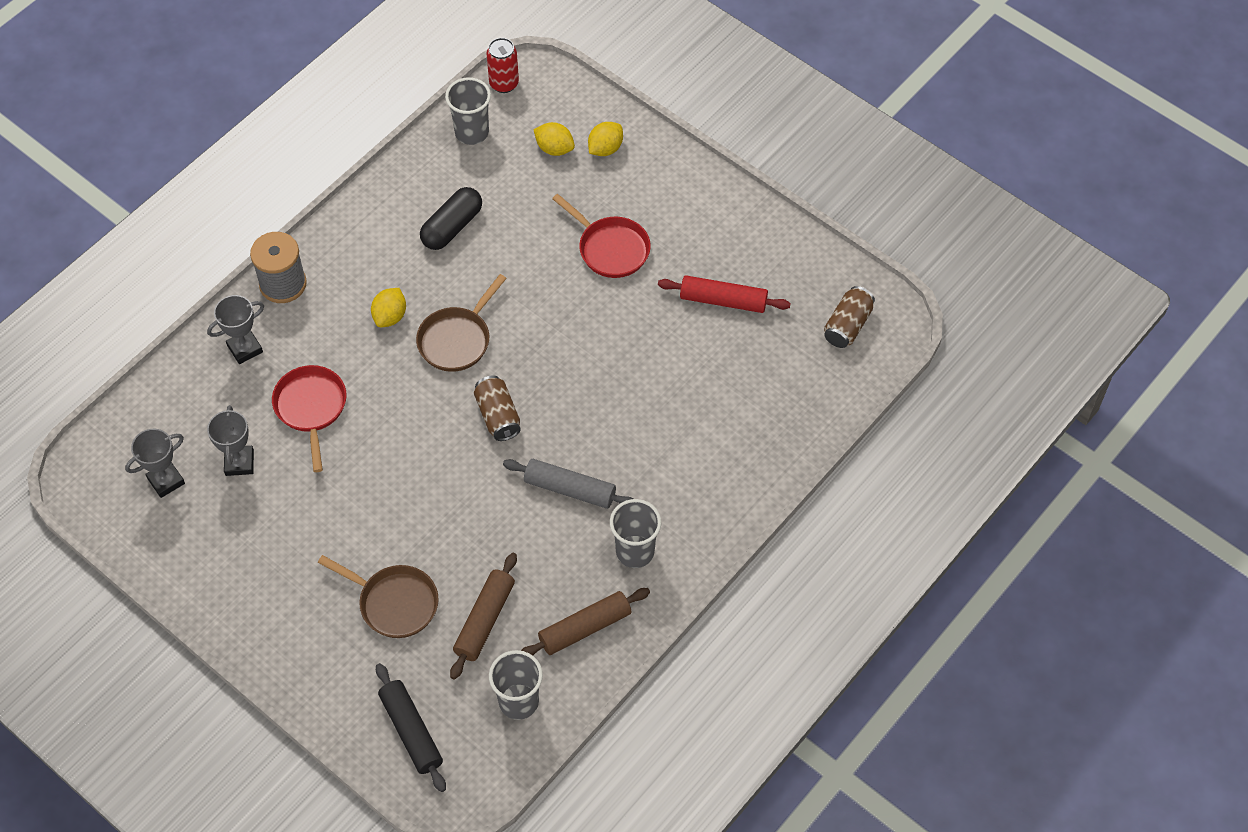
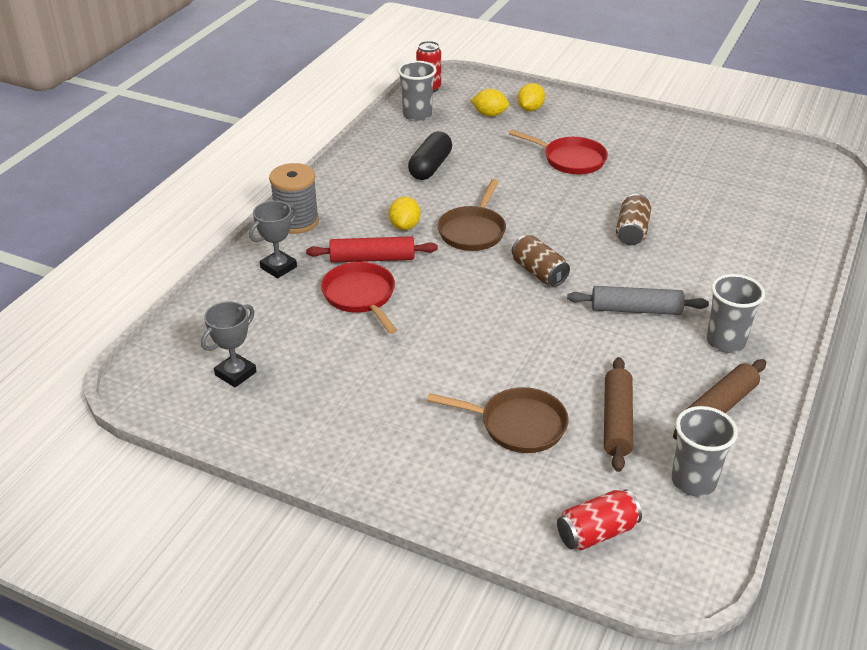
camera: 15 degrees left, 20 degrees down
(239, 463) = (306, 347): grey trophy -> none
(411, 731) = (597, 532): black rolling pin -> red can
(723, 300) = (683, 174): red rolling pin -> red rolling pin (372, 258)
(847, 325) = (792, 172): brown can -> brown can (631, 231)

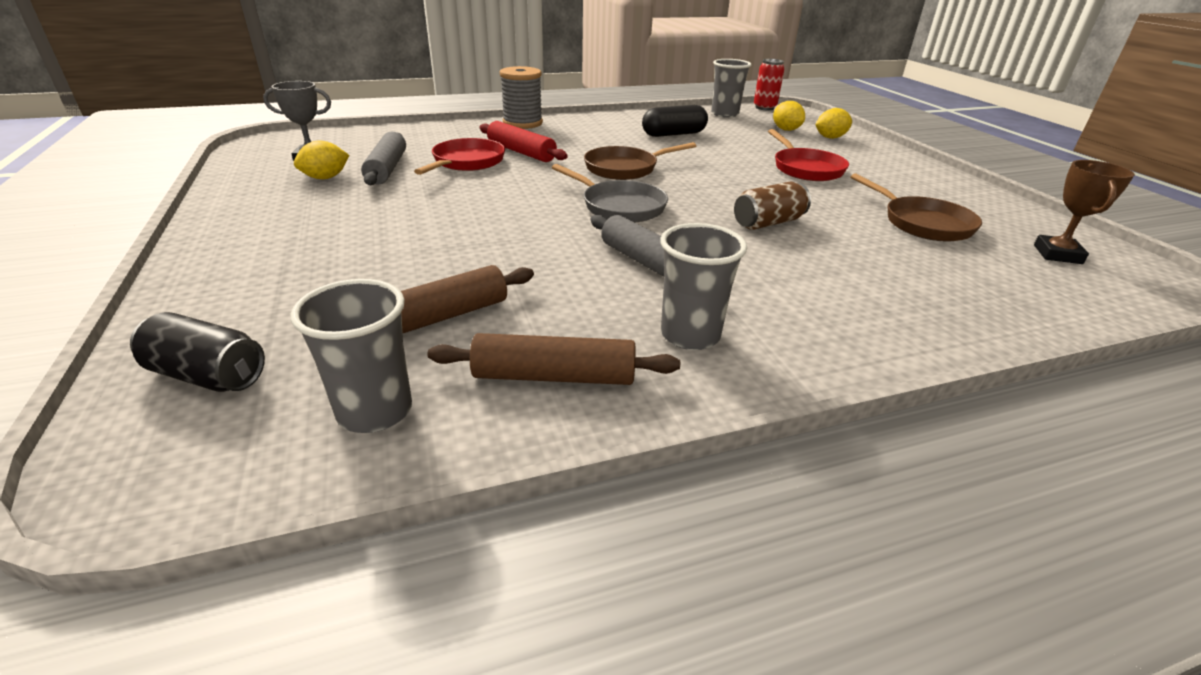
camera: 45 degrees right, 5 degrees down
(278, 267) = (459, 134): grey trophy -> none
(322, 343) = (387, 169): none -> grey rolling pin
(405, 226) = (582, 149): yellow lemon -> yellow lemon (325, 178)
(517, 425) = (366, 270): brown pan -> brown pan (922, 223)
(539, 272) = (619, 206): brown can -> grey pan
(597, 532) = (208, 375): red can -> black can
(774, 169) = (1057, 254): none -> brown trophy

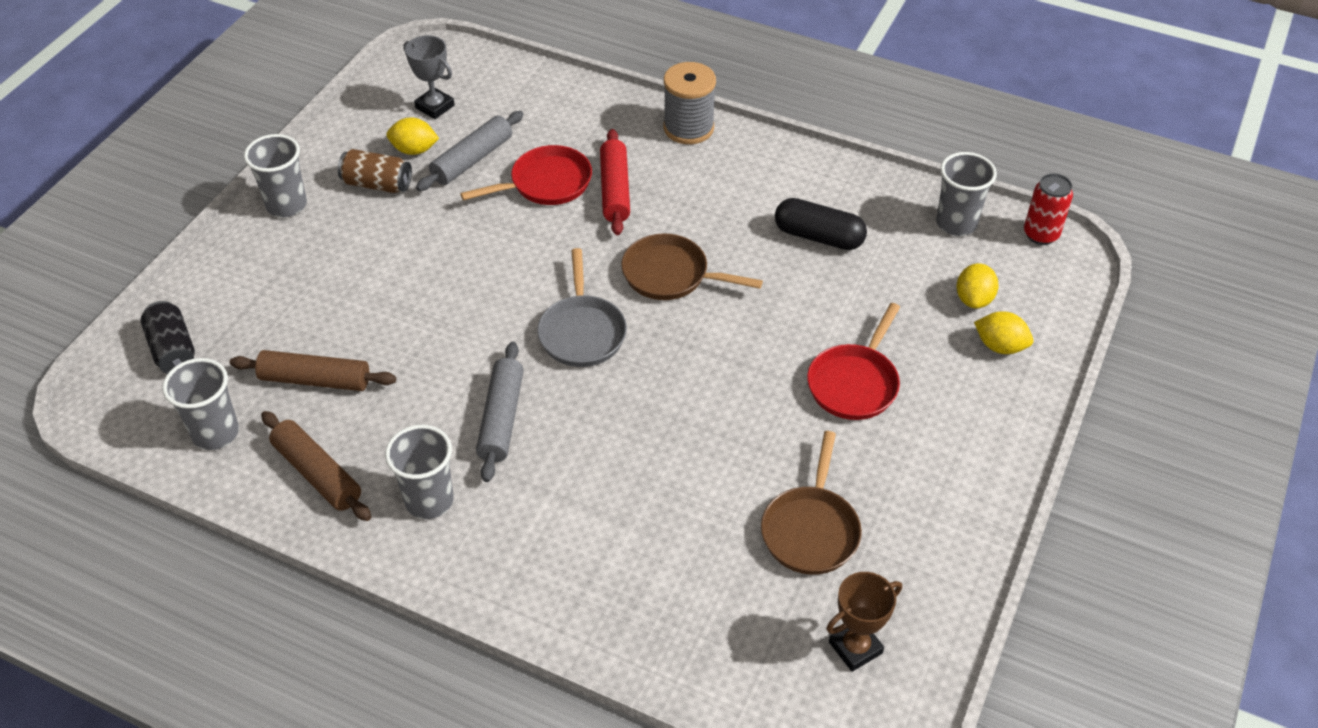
camera: 45 degrees right, 15 degrees up
(229, 236) = (286, 205): none -> grey cup
(768, 223) = (670, 434): brown can -> brown can (377, 184)

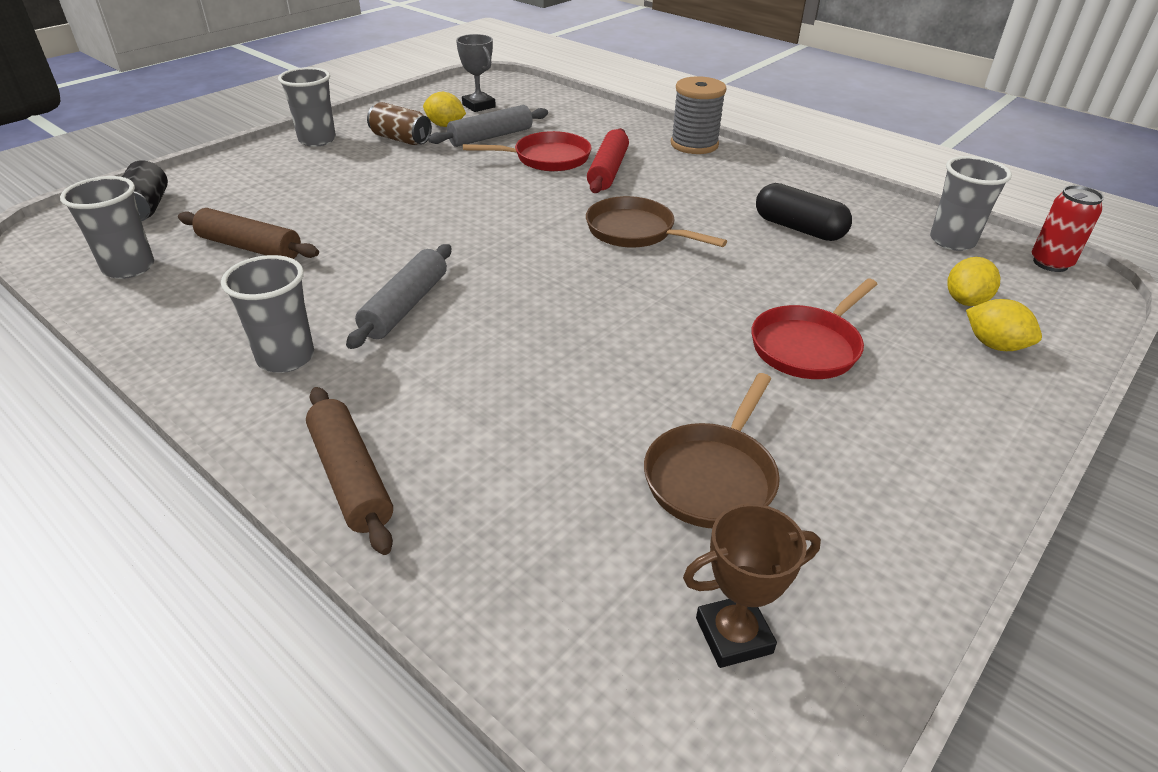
camera: 15 degrees right, 10 degrees down
(317, 473) = (194, 314): brown rolling pin -> brown rolling pin (351, 477)
(582, 332) = (525, 257): grey pan -> none

